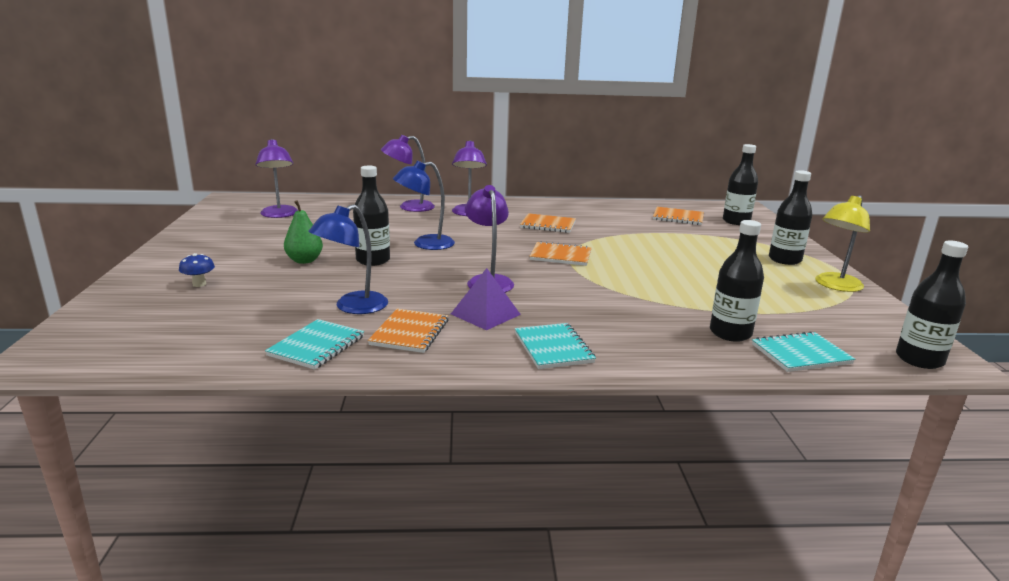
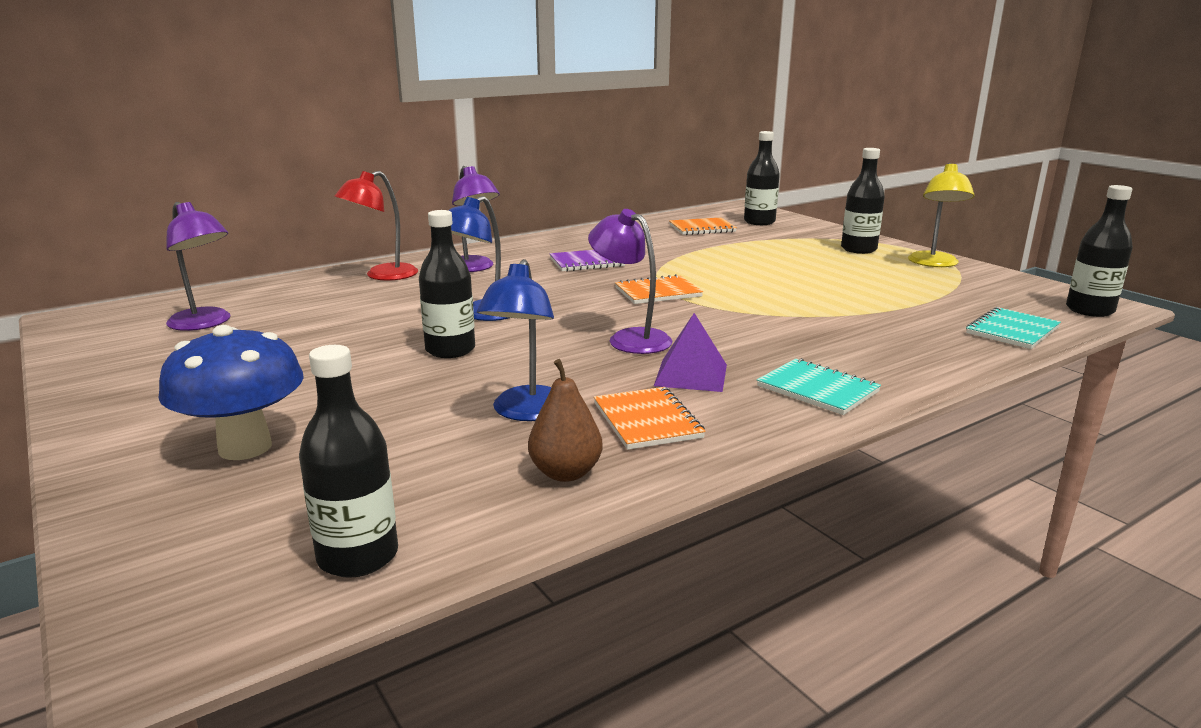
camera: 30 degrees left, 0 degrees up
(199, 284) = (245, 447): blue mushroom -> blue mushroom, size x2.33
(304, 260) = (355, 373): green pear -> none
(316, 346) = (565, 473): turquoise notebook -> brown pear
(409, 207) = (382, 275): purple lamp -> red lamp
(548, 225) = (587, 262): orange notebook -> purple notebook
(730, 333) = (933, 328): black bottle -> black bottle (358, 556)

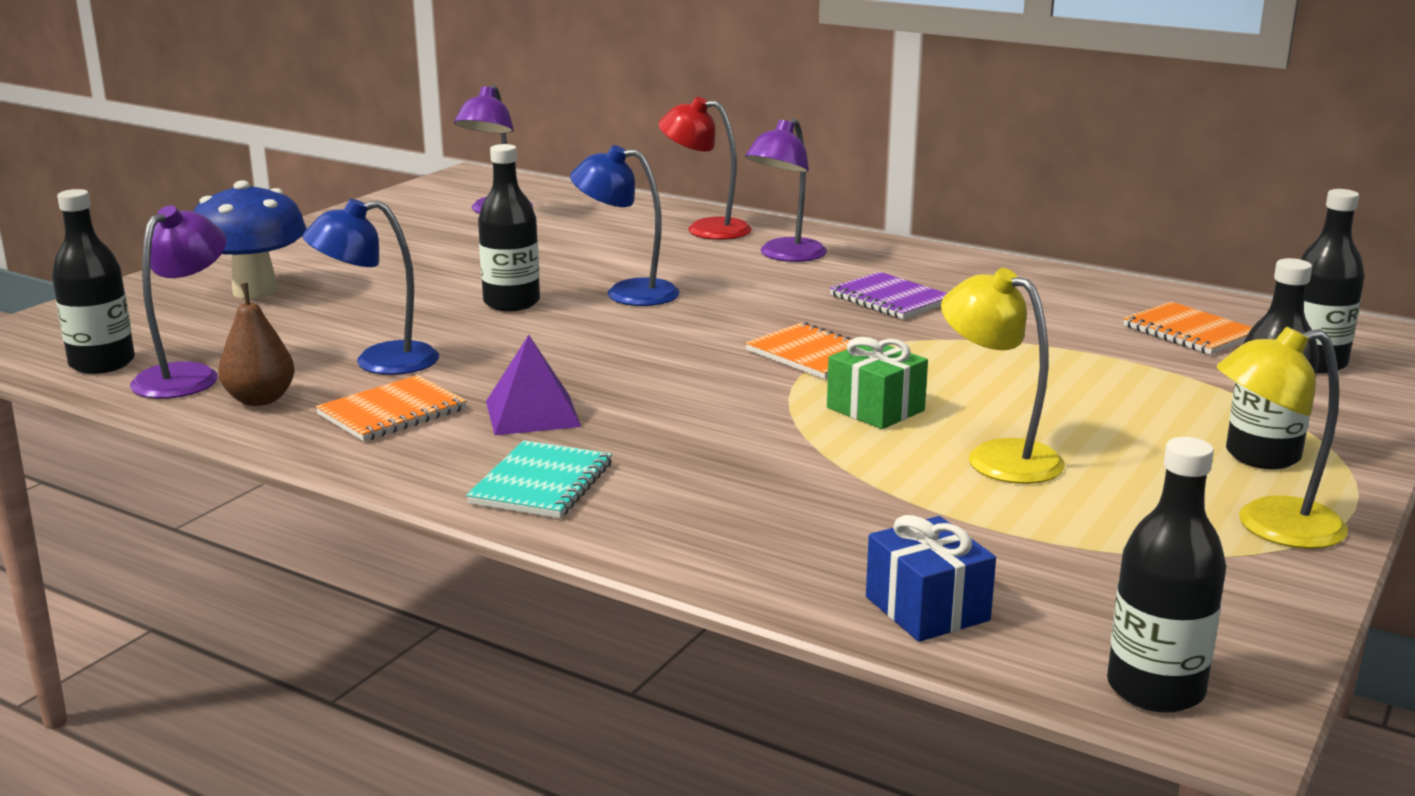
camera: 65 degrees right, 0 degrees up
(630, 338) = (622, 368): purple lamp -> purple lamp (187, 376)
(755, 295) = (875, 409): none -> green gift
(835, 286) = (997, 457): none -> yellow lamp
(1012, 331) = (927, 609): turquoise notebook -> blue gift

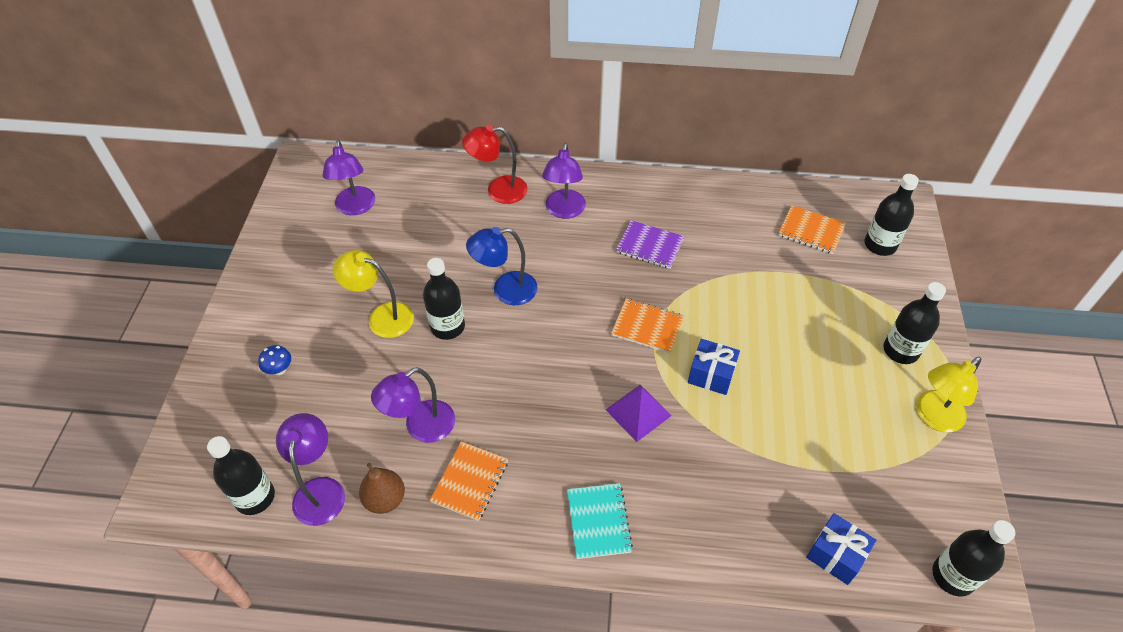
camera: 25 degrees left, 30 degrees up
(255, 291) = (279, 370): blue mushroom -> blue mushroom, size x0.43
(379, 362) = (421, 427): blue lamp -> purple lamp
(532, 414) = (545, 451): purple pyramid -> purple pyramid (638, 412)
(875, 409) = (711, 375): green gift -> blue gift
(997, 457) = (791, 400): yellow lamp -> yellow lamp (382, 317)

